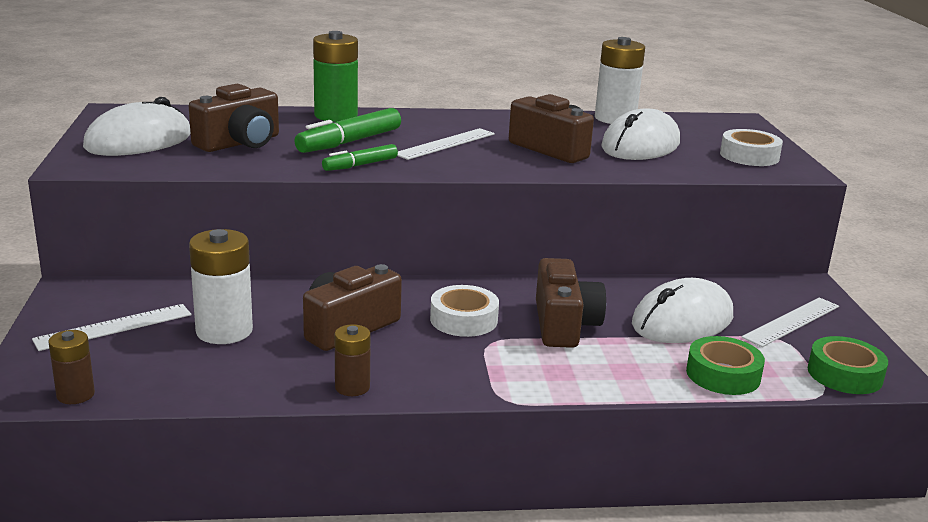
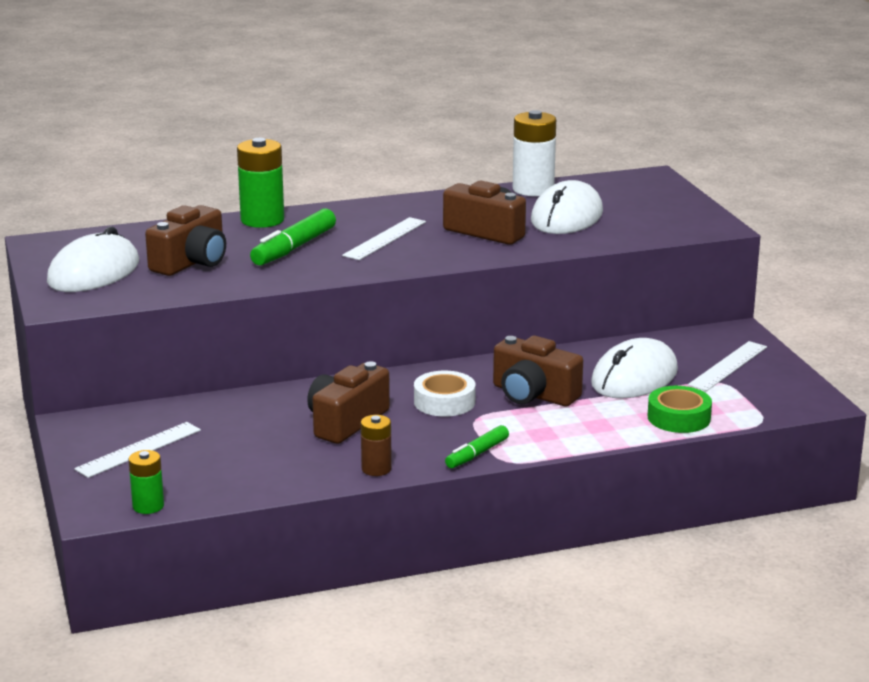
camera: 10 degrees left, 0 degrees up
(75, 395) = (148, 506): brown battery -> green battery
(224, 331) = (239, 439): white battery -> none
(360, 165) = (319, 271): green marker -> green marker (477, 454)
(564, 325) = (533, 394): brown camera -> brown camera turned 135 degrees clockwise
(749, 156) = (669, 216): white tape -> none
(844, 374) = (778, 404): green tape -> none

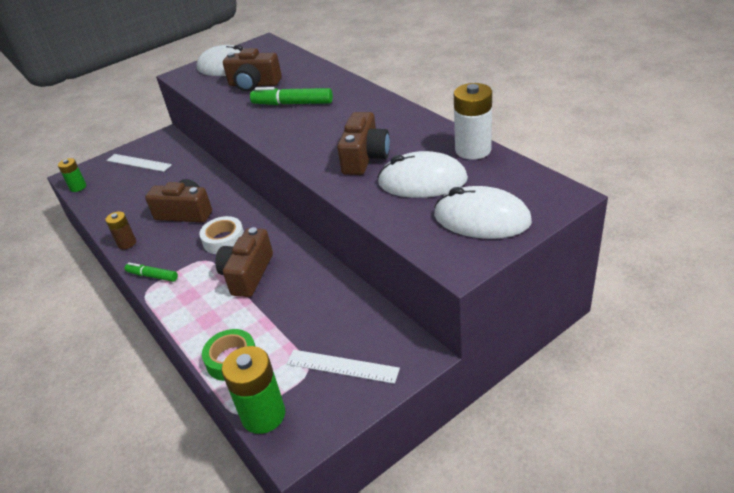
camera: 75 degrees right, 15 degrees up
(262, 220) = (333, 80): green battery -> green battery (263, 415)
(385, 238) = (327, 126): white ruler -> none
(634, 377) = (296, 316): white mouse -> white mouse (481, 219)

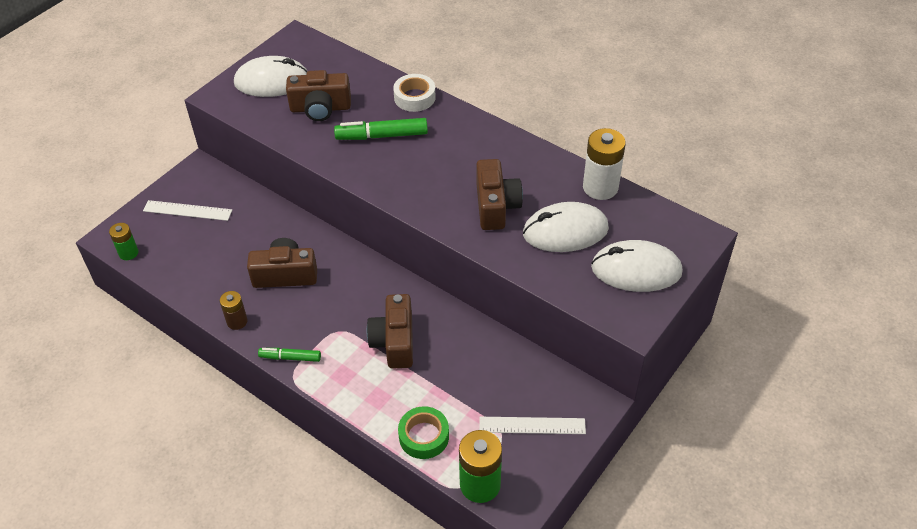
camera: 20 degrees left, 10 degrees up
(224, 240) = (348, 304): white tape -> white tape (414, 97)

